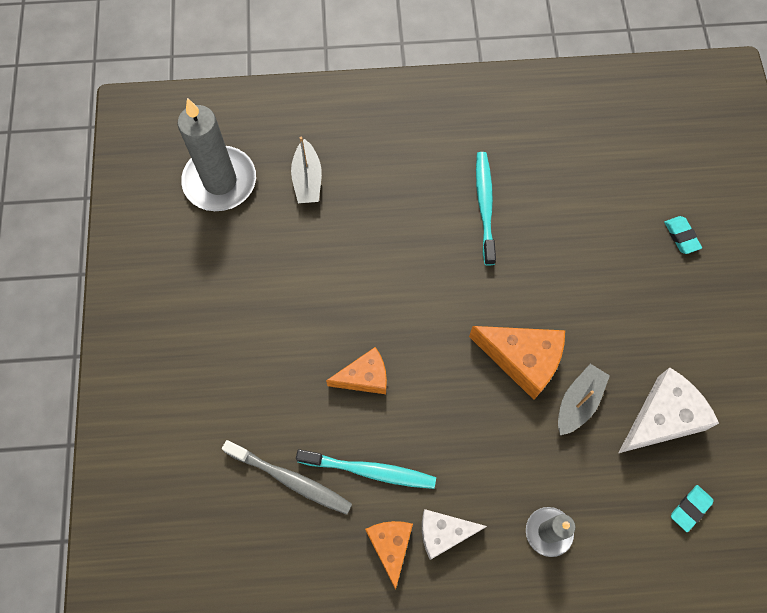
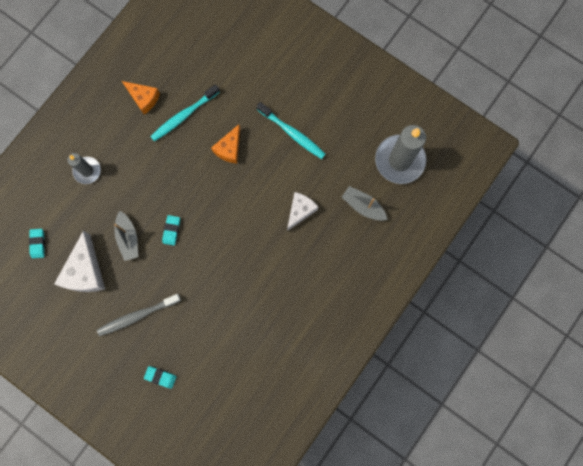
camera: 130 degrees right, 10 degrees up
(290, 479) = (210, 79): grey toothbrush -> grey toothbrush (137, 316)
(444, 533) = (128, 125): white cheese -> white cheese (300, 211)
(485, 206) = (268, 286): turquoise toothbrush -> turquoise toothbrush (292, 133)
(522, 359) = (171, 230): orange cheese -> turquoise eraser

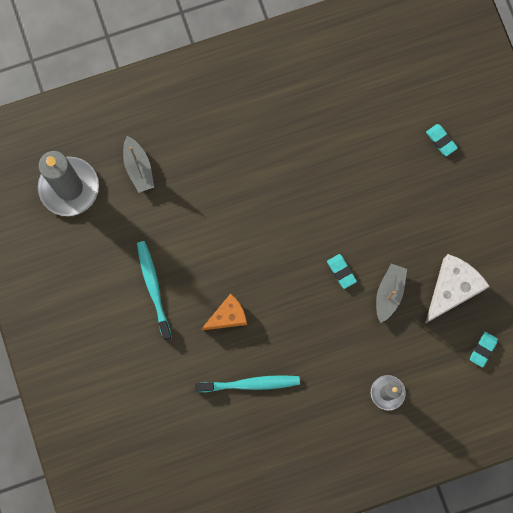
camera: 145 degrees left, 0 degrees up
(137, 316) = (427, 211): grey toothbrush -> none
(143, 98) = (279, 432): orange cheese -> none
(171, 230) = (341, 271): turquoise eraser -> turquoise eraser turned 75 degrees counterclockwise
(300, 211) = (202, 205): white cheese -> none

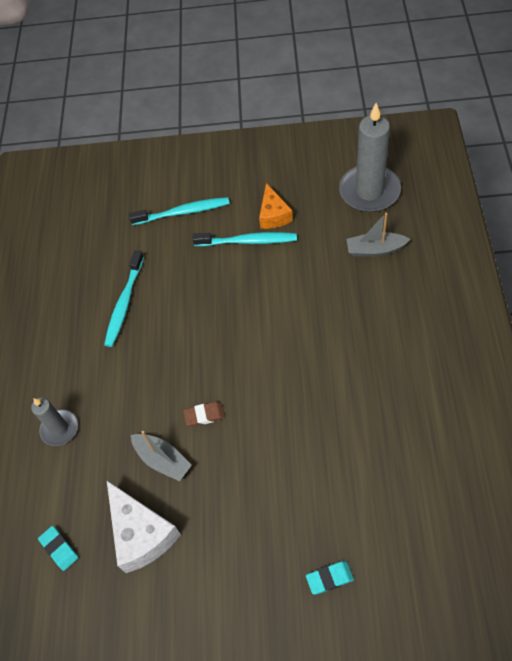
camera: 115 degrees right, 20 degrees down
(131, 364) = (183, 212): none -> turquoise toothbrush
(227, 316) = (197, 297): orange cheese -> orange cheese (274, 215)
(341, 271) = (204, 415): turquoise eraser -> brown eraser

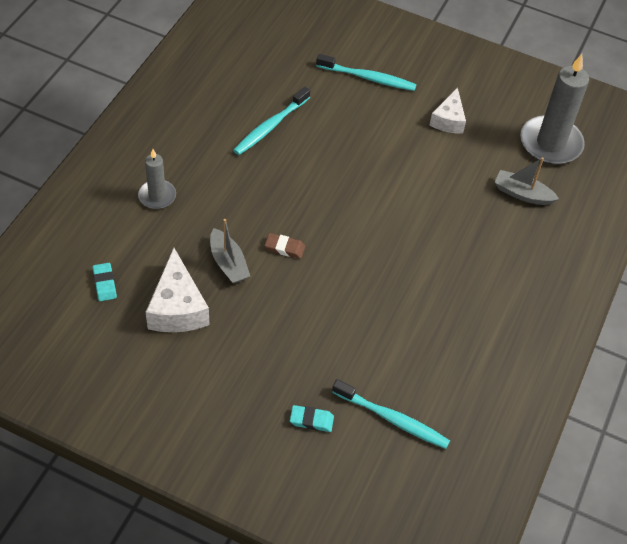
camera: 15 degrees right, 5 degrees down
(248, 241) = (411, 130): turquoise toothbrush -> turquoise toothbrush (392, 419)
(274, 215) = (448, 120): orange cheese -> white cheese

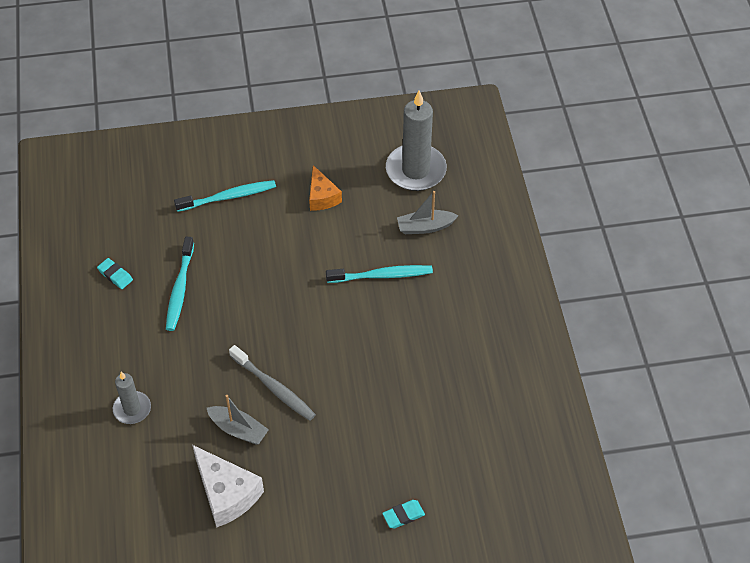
camera: 30 degrees left, 0 degrees up
(104, 284) = (149, 512): turquoise eraser -> turquoise eraser (115, 275)
(284, 248) = (274, 388): brown eraser -> grey toothbrush
(392, 419) = (462, 474): turquoise toothbrush -> turquoise toothbrush (382, 275)
(448, 120) = (322, 197): white cheese -> orange cheese

